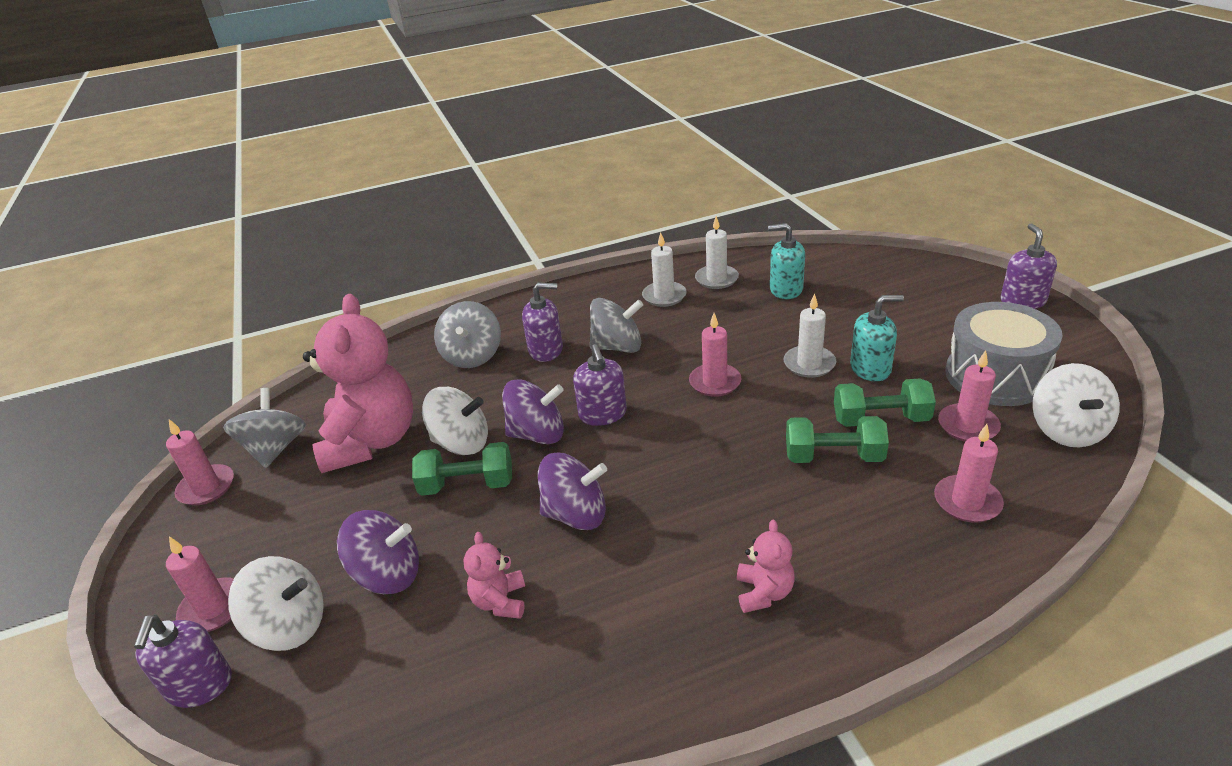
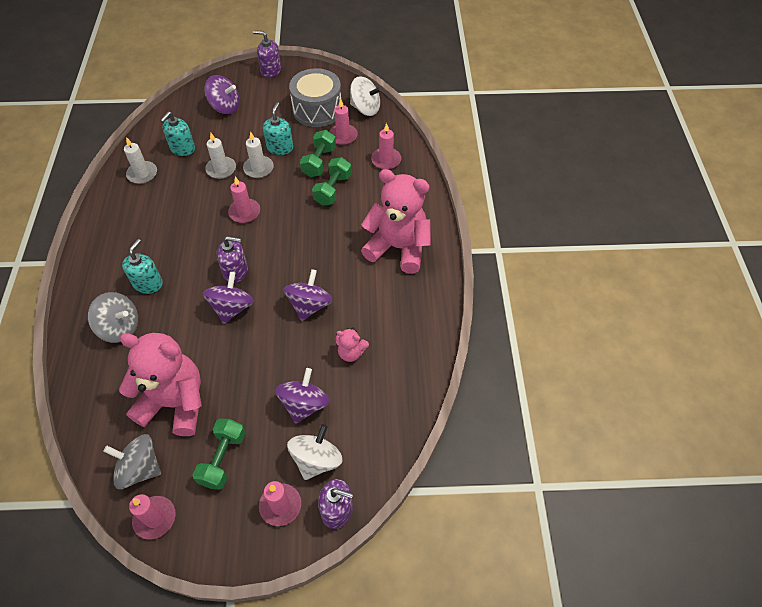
camera: 75 degrees left, 20 degrees up
(461, 443) = (213, 350): white spinning top -> none
(467, 485) = (254, 353): green dumbbell -> green dumbbell (223, 459)
(546, 350) = (148, 283): purple soap dispenser -> turquoise soap dispenser
(618, 347) = (175, 245): grey spinning top -> none
(664, 296) = (138, 205): white candle -> white candle (221, 169)
(764, 593) = (398, 248): pink teddy bear -> pink teddy bear, size x2.28
(898, 292) = (225, 107): none -> purple spinning top

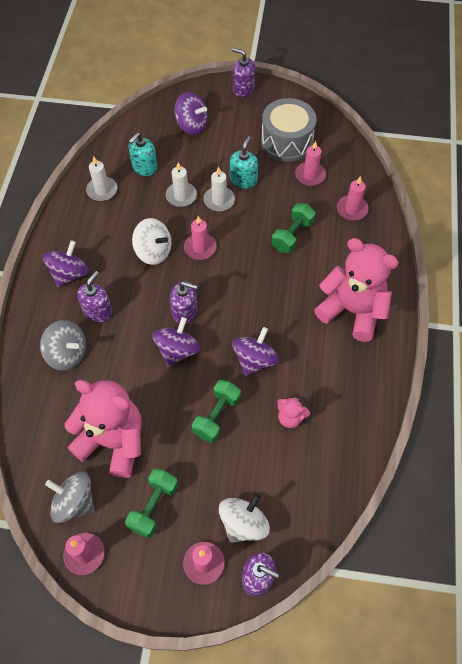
camera: 10 degrees right, 5 degrees up
(148, 283) = (98, 311): turquoise soap dispenser -> purple soap dispenser
(304, 404) = (238, 464): purple spinning top -> purple spinning top (69, 274)
(319, 162) = (282, 202): green dumbbell -> green dumbbell (217, 416)
(365, 108) = (337, 146): white spinning top -> white spinning top (153, 252)

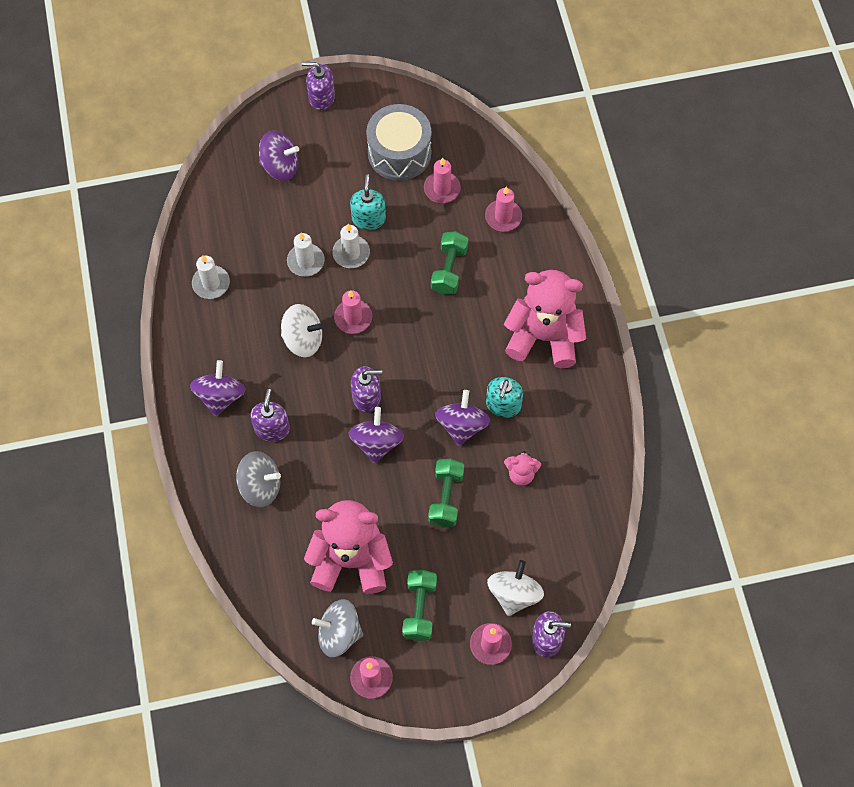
camera: 20 degrees left, 5 degrees up
(144, 167) = (247, 238): turquoise soap dispenser -> turquoise soap dispenser (503, 405)

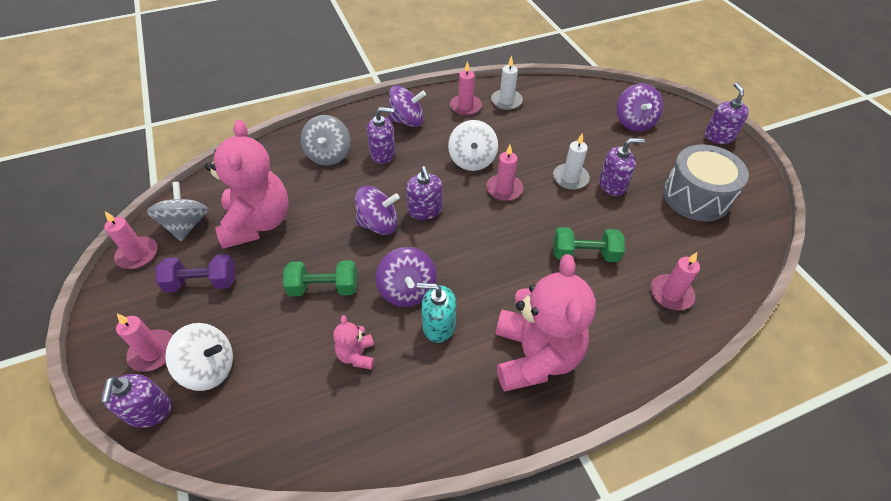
camera: 80 degrees right, 15 degrees down
(305, 261) = (549, 150): white candle -> none
(368, 218) = (612, 185): turquoise soap dispenser -> purple soap dispenser
(419, 609) = (202, 282): green dumbbell -> purple dumbbell
(442, 189) = (675, 235): pink candle -> pink candle (465, 106)
(462, 425) = (407, 290): purple spinning top -> purple spinning top turned 75 degrees clockwise

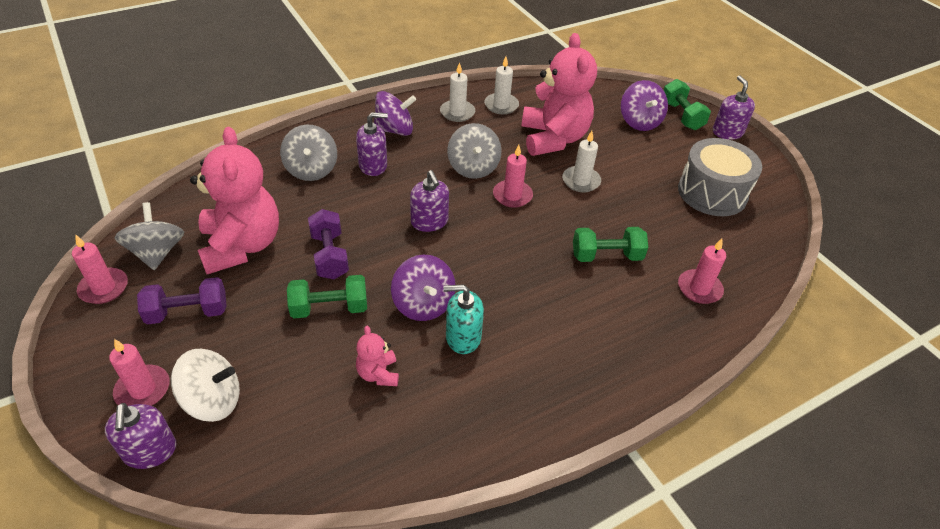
camera: 10 degrees left, 5 degrees down
(331, 237) = (329, 256): none -> purple dumbbell
(379, 224) = (380, 239): purple spinning top -> none
(465, 106) = (457, 112): pink candle -> white candle
(472, 160) = (473, 167): white spinning top -> grey spinning top
(535, 356) = (569, 359): pink teddy bear -> pink teddy bear (553, 138)
(612, 185) = (625, 185): purple soap dispenser -> none
(675, 118) = (681, 116): none -> green dumbbell

